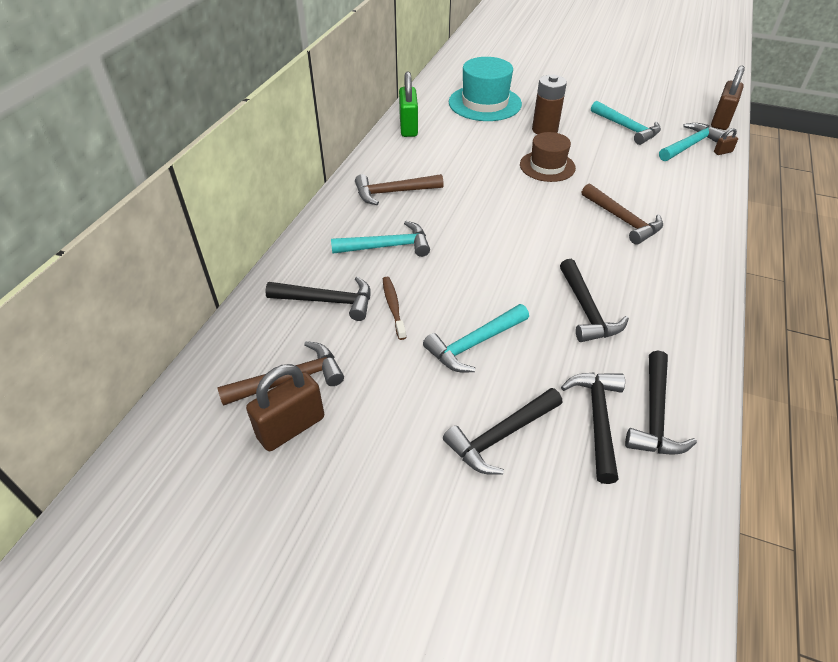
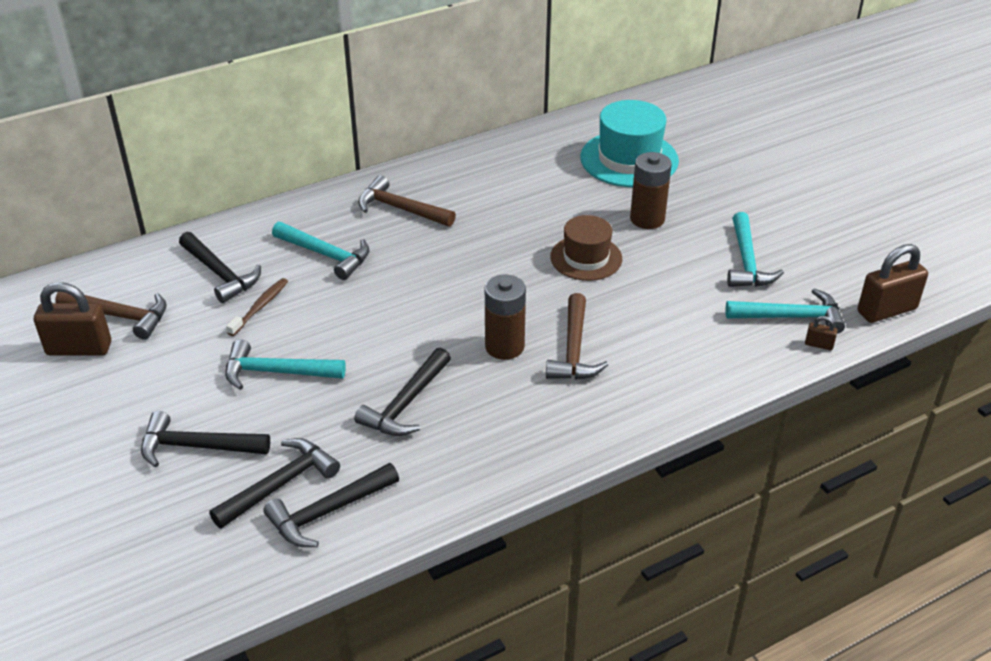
camera: 40 degrees right, 5 degrees down
(408, 127) = (509, 150): green padlock -> none
(585, 240) = (504, 346): none -> brown battery

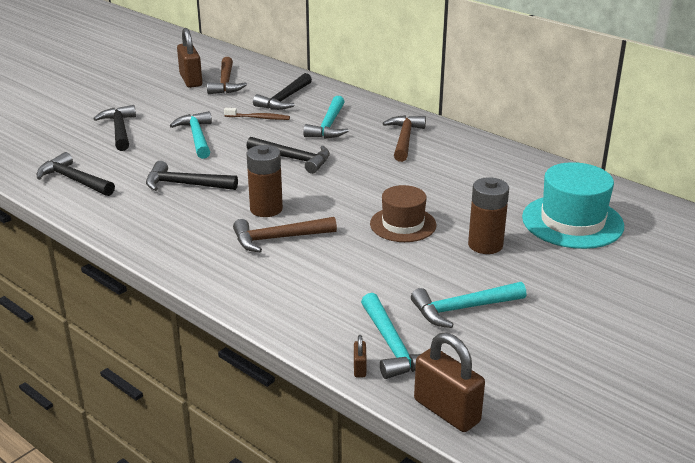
camera: 70 degrees right, 10 degrees down
(280, 484) = (94, 160): black hammer -> black hammer (293, 159)

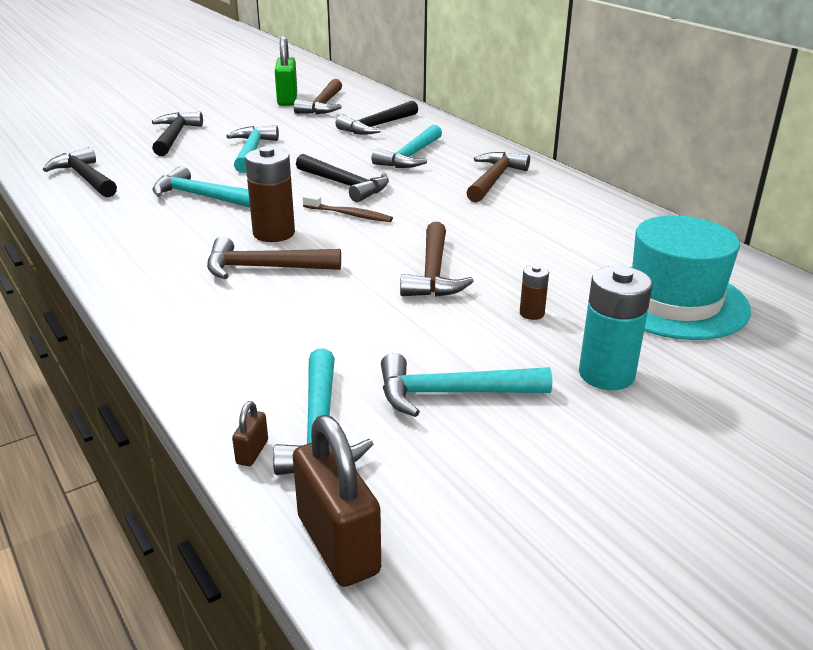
camera: 15 degrees right, 0 degrees up
(185, 184) = (200, 196): black hammer -> turquoise hammer
(191, 80) = (287, 99): brown padlock -> green padlock
(258, 118) = (335, 141): brown toothbrush -> brown toothbrush (349, 214)
(403, 224) = (433, 273): brown hat -> brown hammer
(485, 245) = (532, 313): brown battery -> brown battery, size x0.50
(552, 280) = (606, 374): none -> turquoise battery

